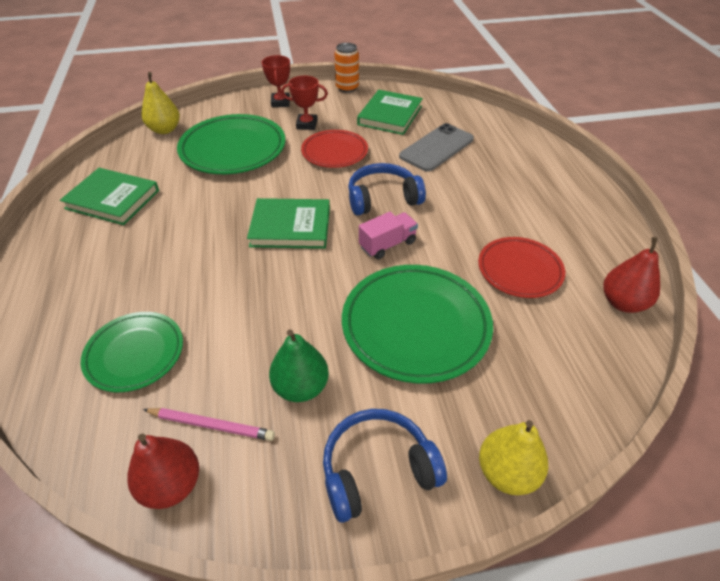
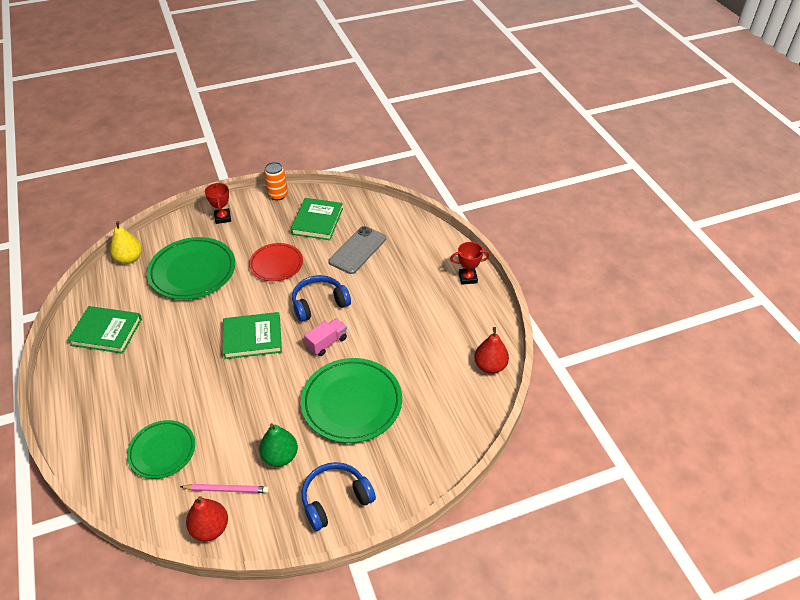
camera: 10 degrees left, 0 degrees up
(307, 124) = (249, 239): red trophy -> red trophy (468, 278)
(507, 472) = (413, 488): yellow pear -> none
(519, 270) = (421, 351): red plate -> none

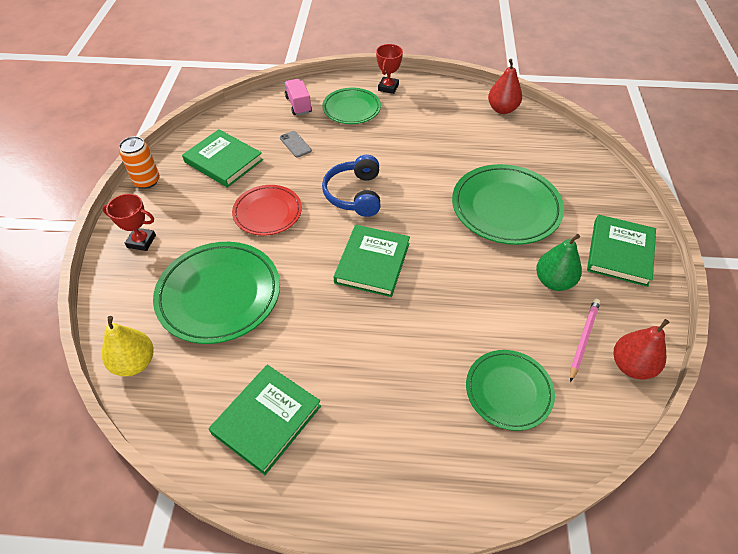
camera: 65 degrees left, 5 degrees up
(327, 343) = (415, 204): pink truck -> pink truck (298, 105)
(335, 500) = (620, 252): blue headphones -> green book
(357, 250) = (295, 144): grey phone -> grey phone, size x0.50
(422, 266) = (351, 109): none -> green plate

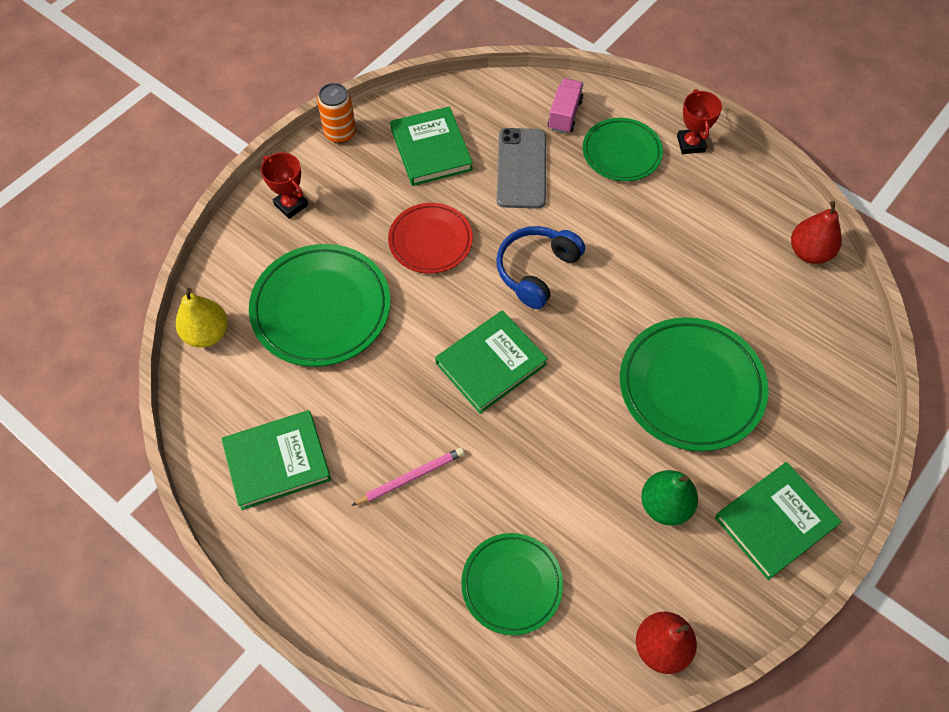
camera: 35 degrees right, 10 degrees up
(295, 144) = (521, 168): grey phone -> grey phone, size x2.00
(388, 87) = (690, 144): red trophy -> red trophy turned 60 degrees counterclockwise
(583, 339) = (637, 586): pink pencil -> pink pencil (410, 477)

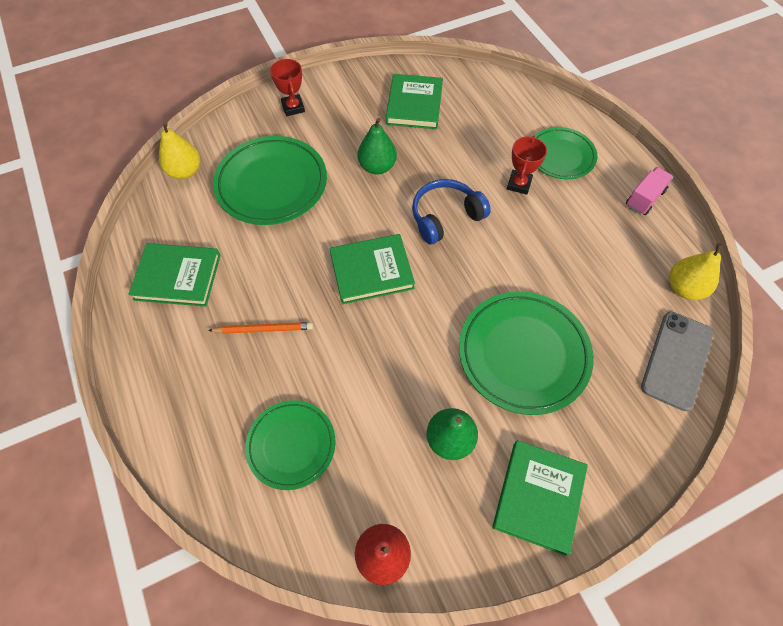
camera: 25 degrees right, 0 degrees up
(340, 133) = (355, 72): orange can -> none
(410, 477) = (263, 329): pink pencil -> orange pencil
(430, 241) = (377, 167): red plate -> green pear
(521, 168) = (475, 140): grey phone -> grey phone (676, 360)
(564, 115) = (530, 114): pink truck -> pink truck (644, 198)
(690, 144) = (622, 169): red trophy -> red trophy (519, 184)
(775, 522) = (538, 497): green book -> green book turned 60 degrees counterclockwise
(809, 252) = (684, 288): red pear -> yellow pear

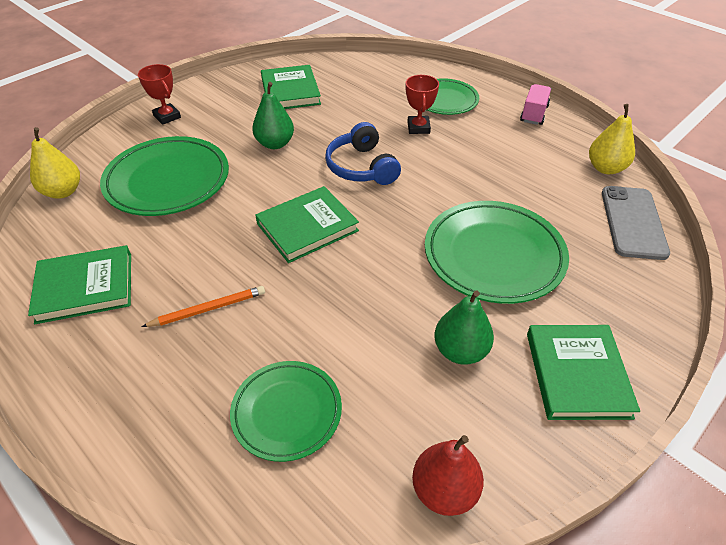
camera: 20 degrees left, 15 degrees down
(445, 217) = (362, 167): blue headphones -> blue headphones turned 60 degrees counterclockwise

